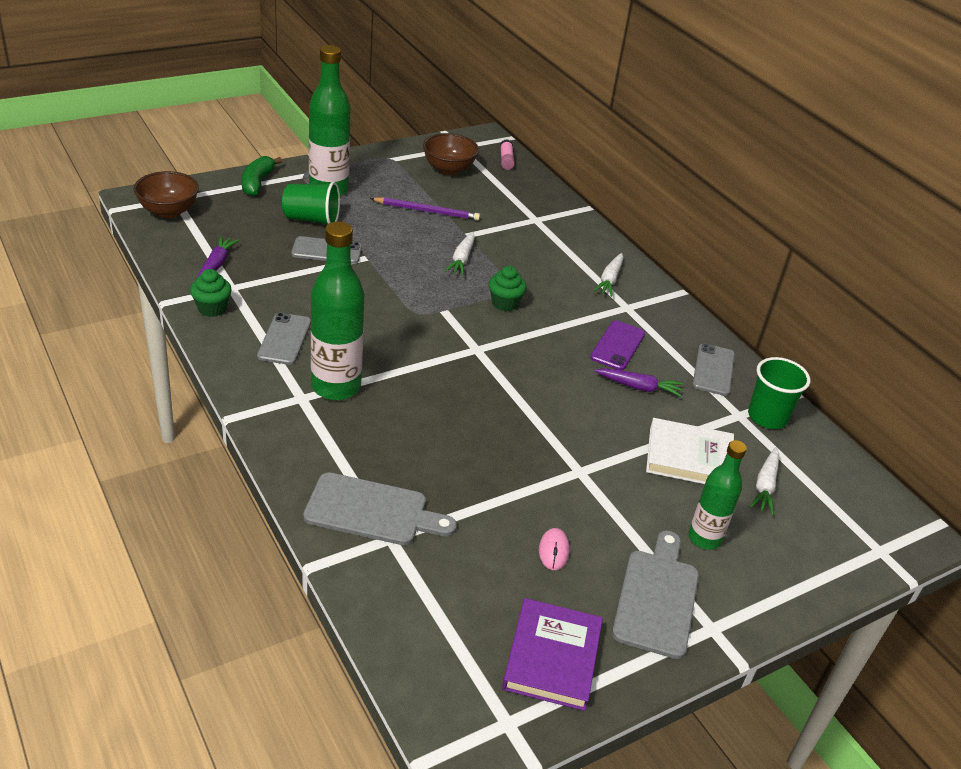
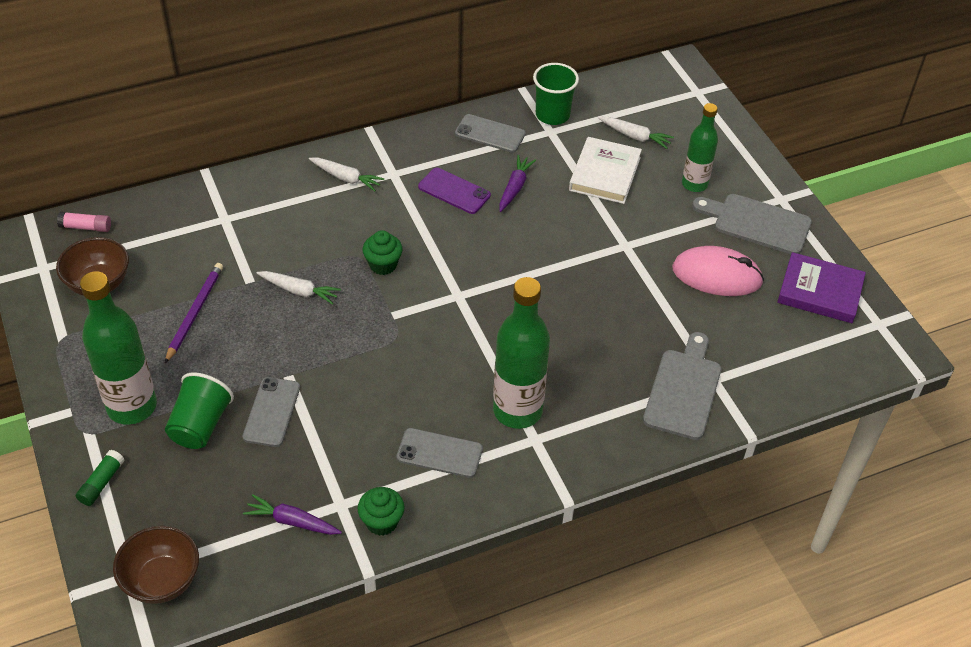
camera: 80 degrees left, 10 degrees up
(257, 183) = (101, 483): green banana -> green glue stick
(553, 551) = (716, 275): pink mouse -> pink mouse, size x2.15

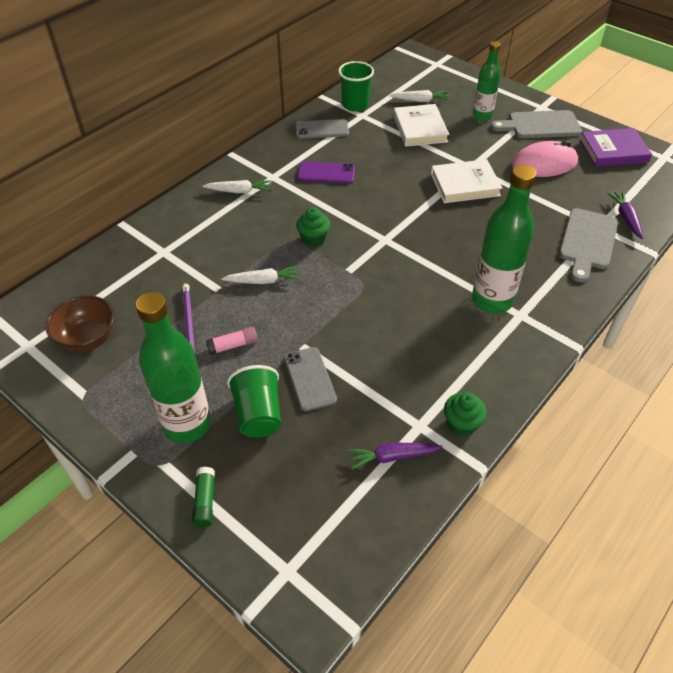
camera: 25 degrees left, 0 degrees up
(86, 227) = (46, 300): pink glue stick -> pink glue stick (233, 345)
(162, 580) = (320, 560): brown bowl -> none
(439, 453) = (462, 354): grey phone -> none
(514, 188) = (367, 157): purple carrot -> purple carrot (626, 218)
(599, 265) = (465, 184): none -> white book
(683, 390) = (587, 242): grey cutting board -> grey cutting board turned 150 degrees counterclockwise

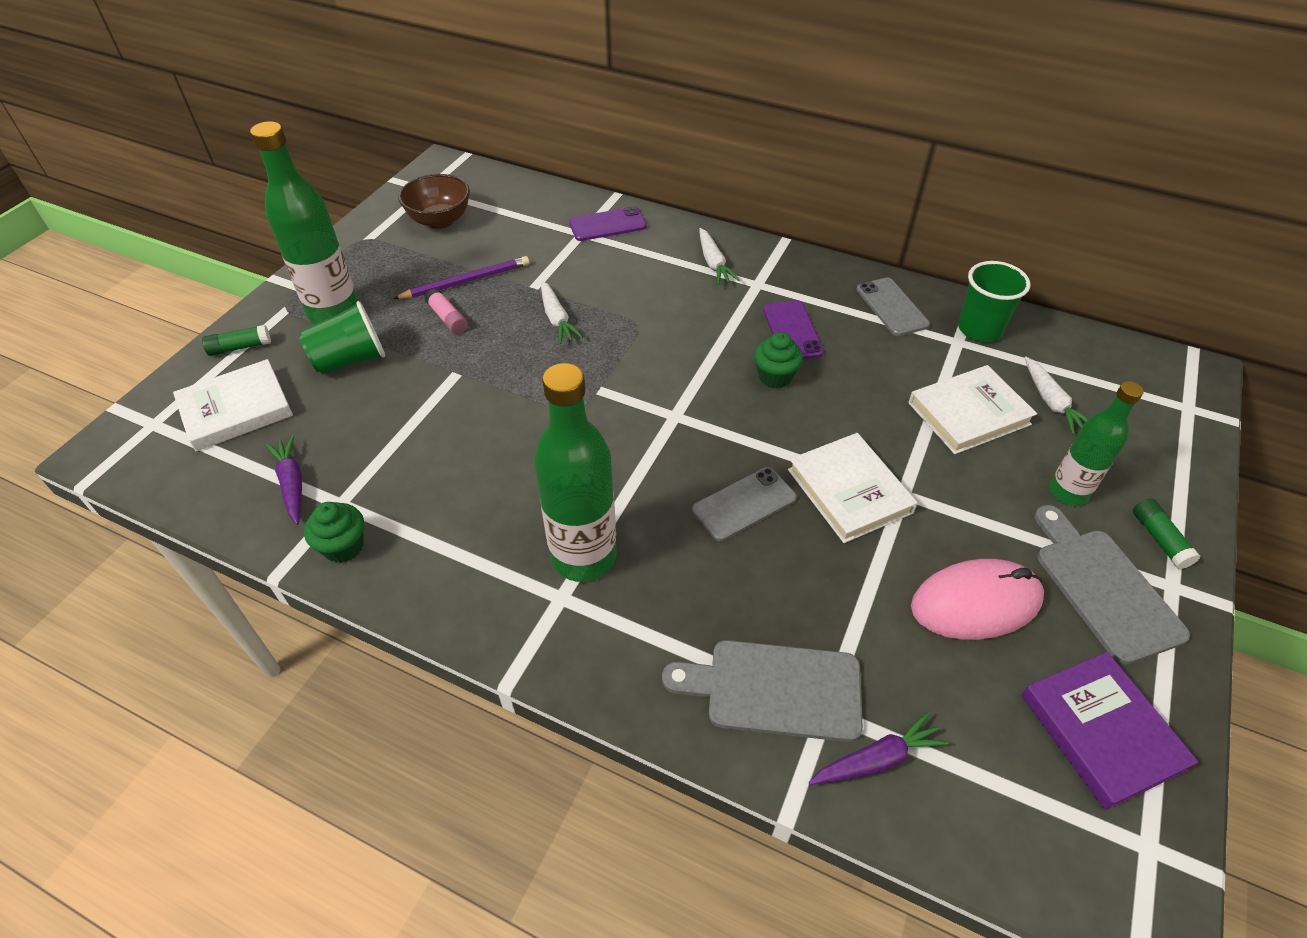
camera: 75 degrees right, 0 degrees up
(160, 235) = (607, 225): none -> purple phone
(292, 501) = (236, 409): none -> white book
(310, 378) = (406, 390): grey phone -> grey phone (744, 504)
(313, 239) = (648, 346): green cupcake -> green cupcake (775, 377)
(515, 101) = (1159, 539): none -> green glue stick
(544, 164) = (975, 603): pink mouse -> pink mouse turned 75 degrees counterclockwise

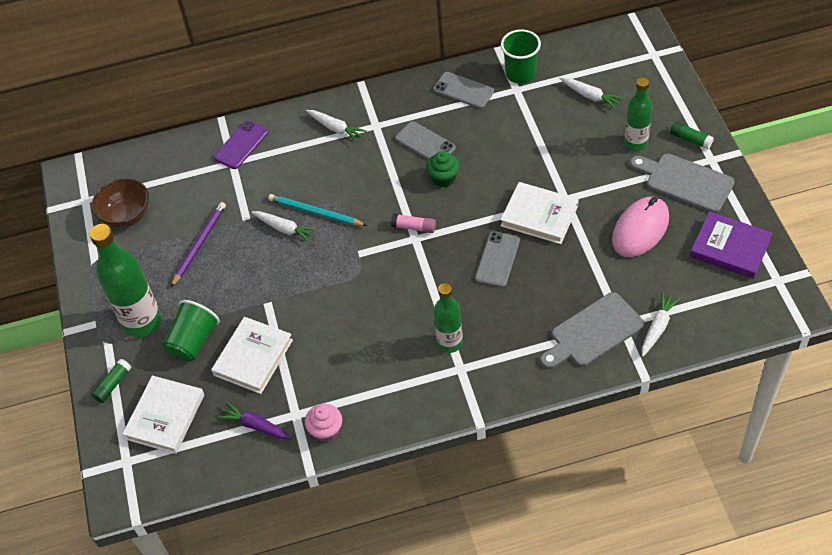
camera: 35 degrees left, 5 degrees up
(344, 547) = (326, 431): green cupcake -> pink cupcake
(448, 318) = (219, 275): pink glue stick -> pink glue stick (414, 227)
(583, 557) = (449, 343): green bottle -> green bottle, size x0.62
(603, 323) = (316, 212): none -> turquoise pencil
(792, 331) = (425, 143): purple phone -> grey phone
(876, 759) = (657, 327): purple carrot -> white carrot
(968, 413) = (557, 131): white book -> white book (253, 357)

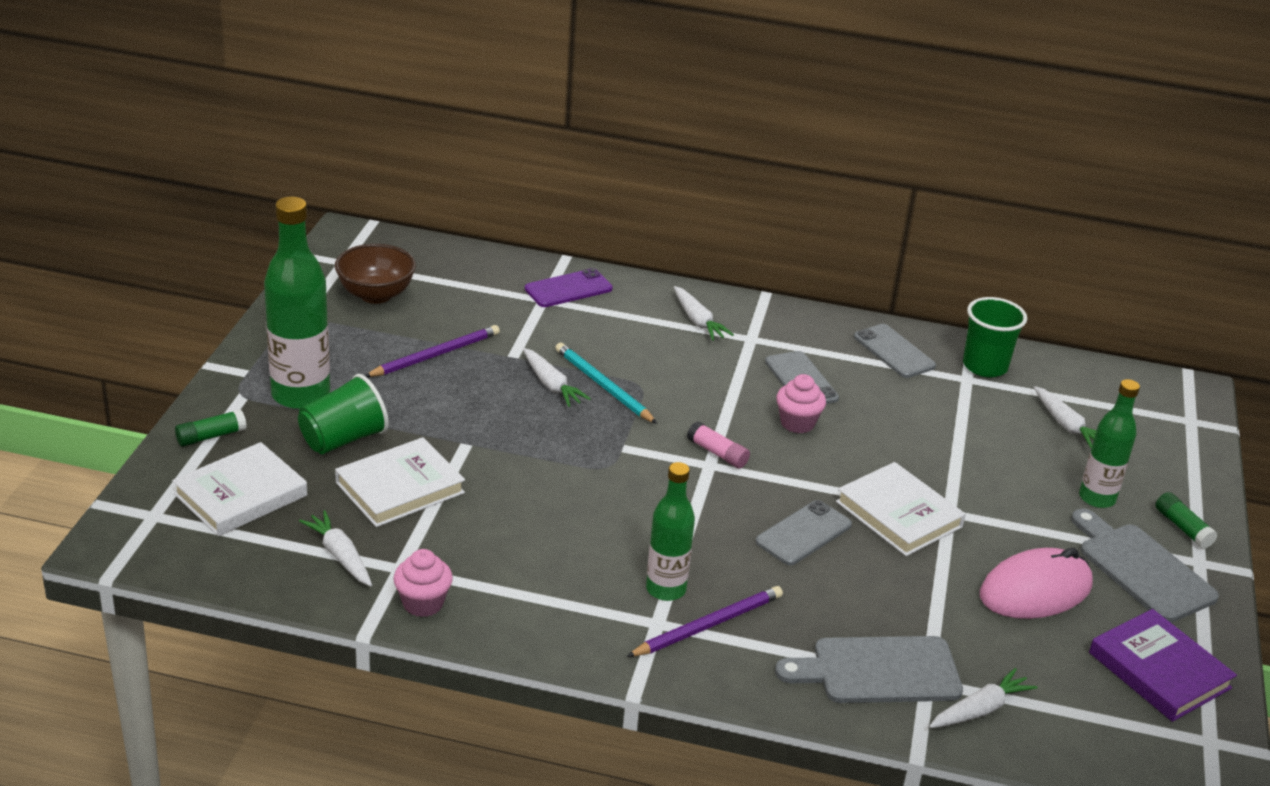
camera: 20 degrees right, 20 degrees down
(256, 426) = (340, 556): purple carrot -> white carrot
(443, 178) = (797, 423): green cupcake -> pink cupcake
(487, 354) = (707, 625): none -> purple pencil

